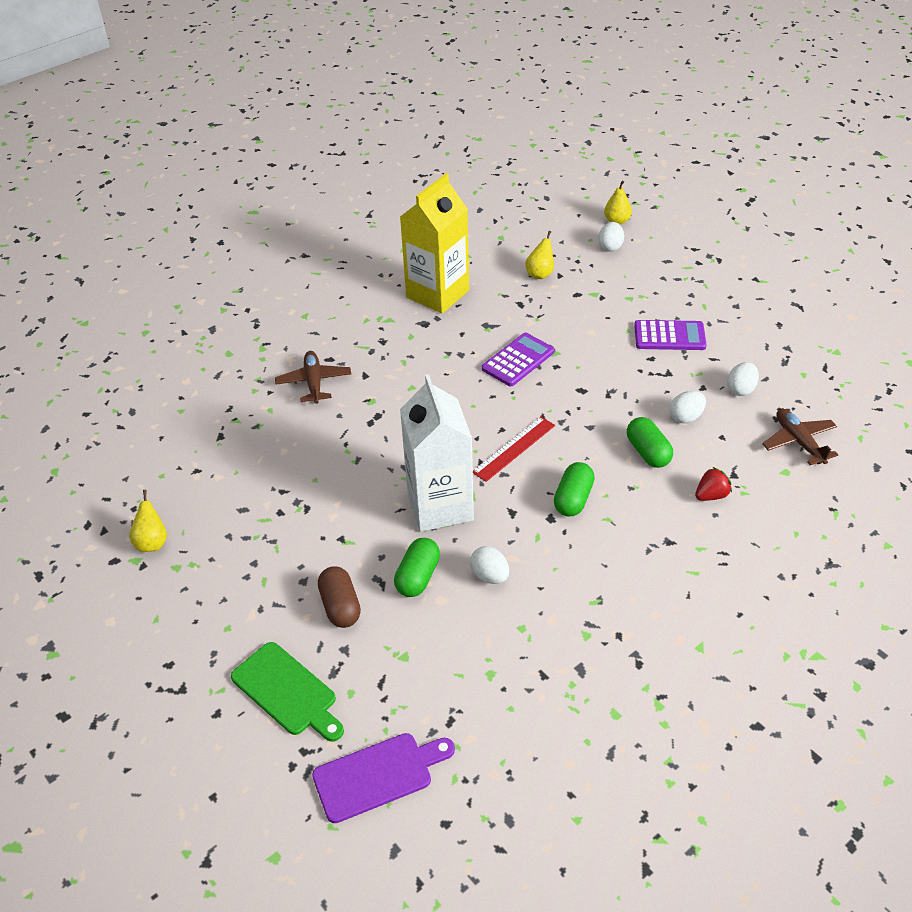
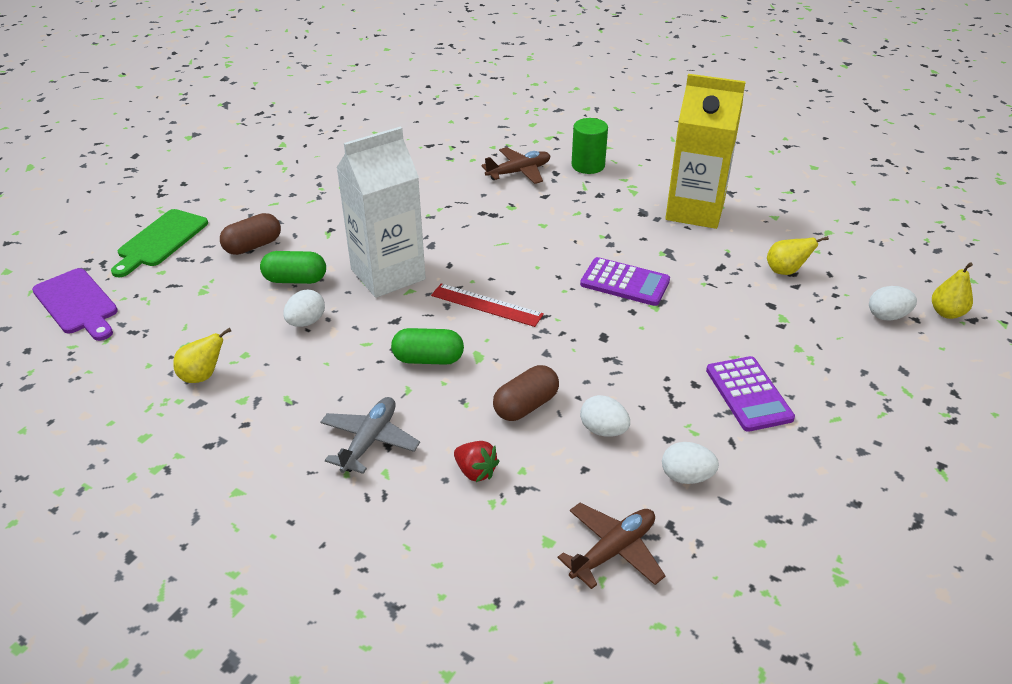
camera: 70 degrees right, 5 degrees down
(152, 543) = (302, 146): yellow pear -> yellow pear (203, 376)
(330, 335) = (588, 165): none -> green cylinder
(648, 452) = (526, 406): green capsule -> brown capsule
(662, 552) = (369, 441): none -> grey plane

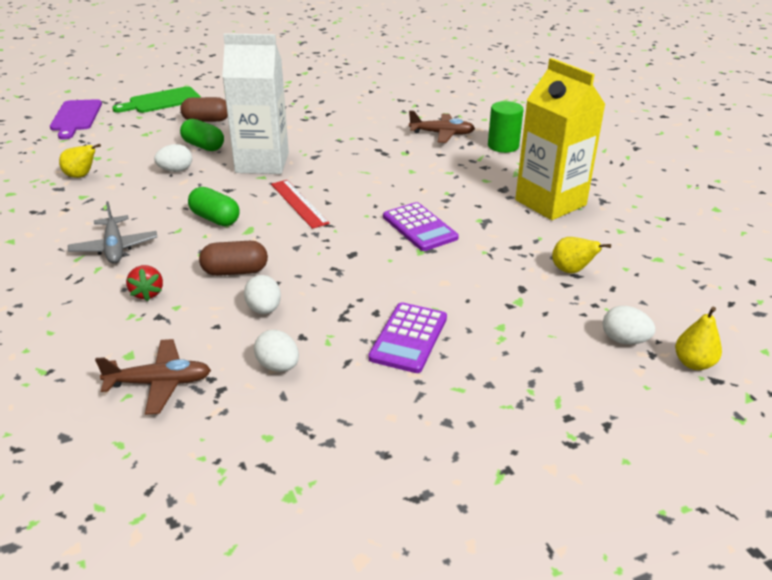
camera: 35 degrees right, 5 degrees down
(369, 441) = (114, 248): grey plane -> grey plane turned 105 degrees clockwise

